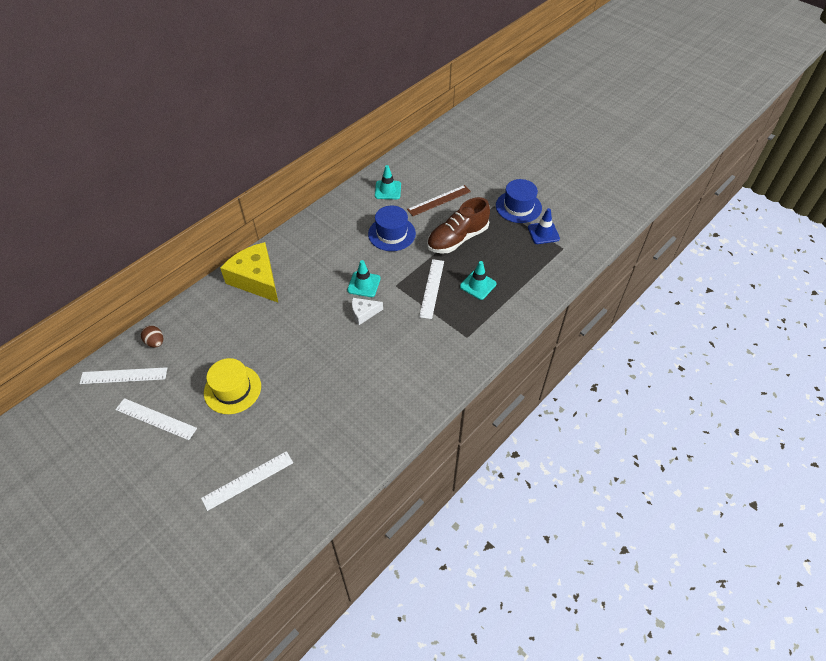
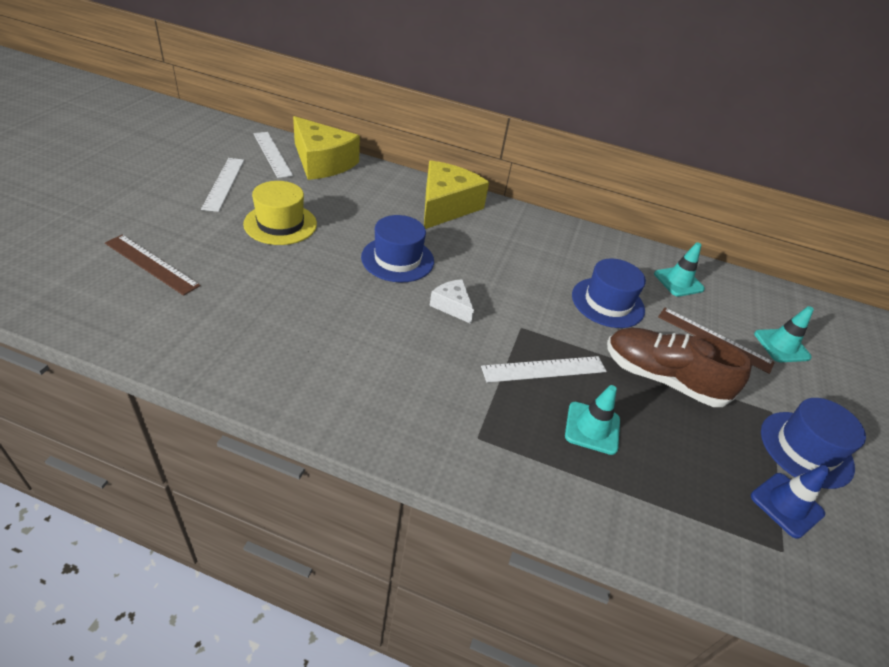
camera: 60 degrees right, 10 degrees down
(155, 342) = (322, 162): brown egg -> yellow cheese
(248, 480) = (151, 264): white ruler -> brown ruler
(305, 328) = (397, 259): none -> blue hat
(364, 284) = (500, 295): turquoise traffic cone -> turquoise traffic cone (781, 346)

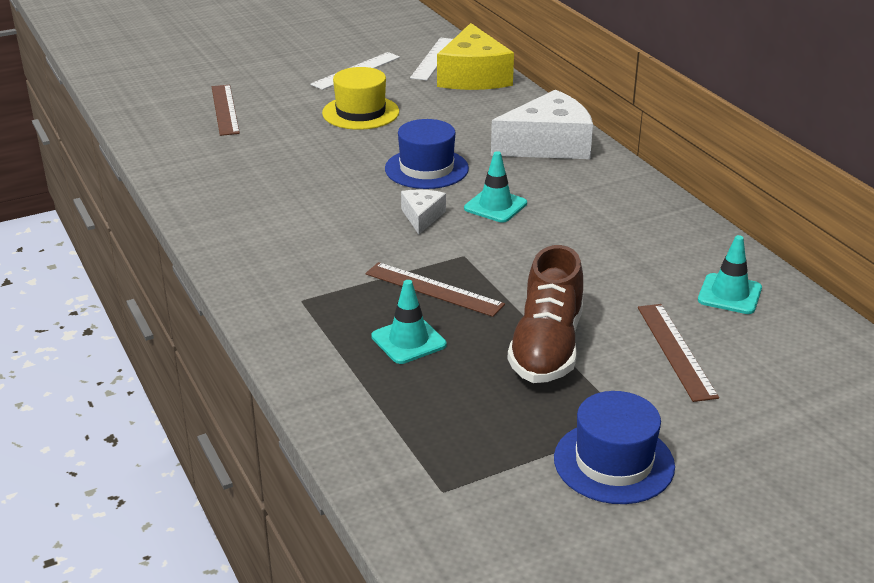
camera: 50 degrees right, 10 degrees down
(446, 206) = (548, 145): yellow cheese -> white cheese
(544, 369) = (433, 289): white ruler -> brown ruler
(607, 302) = (596, 275): blue hat -> none
(662, 378) = (547, 347): brown shoe -> brown shoe turned 150 degrees counterclockwise
(781, 346) = (764, 393): turquoise traffic cone -> turquoise traffic cone (495, 206)
(786, 505) = (507, 474): blue traffic cone -> none

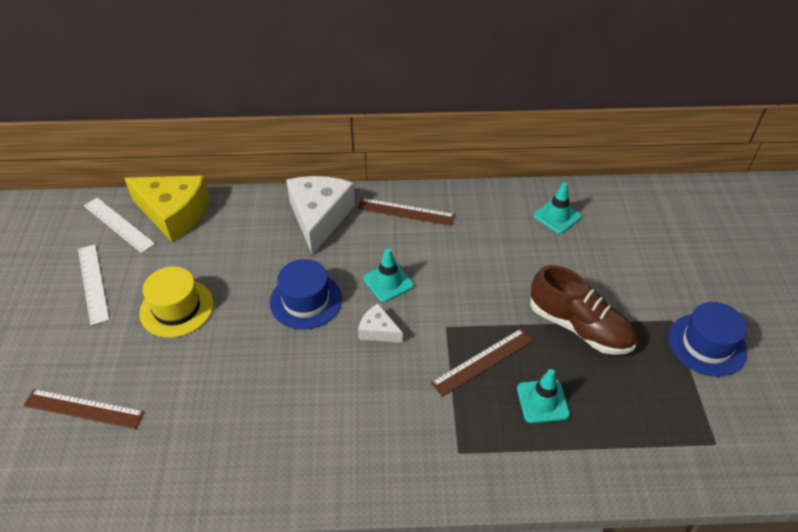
camera: 65 degrees left, 15 degrees up
(676, 351) = (606, 267): brown ruler -> brown ruler (406, 212)

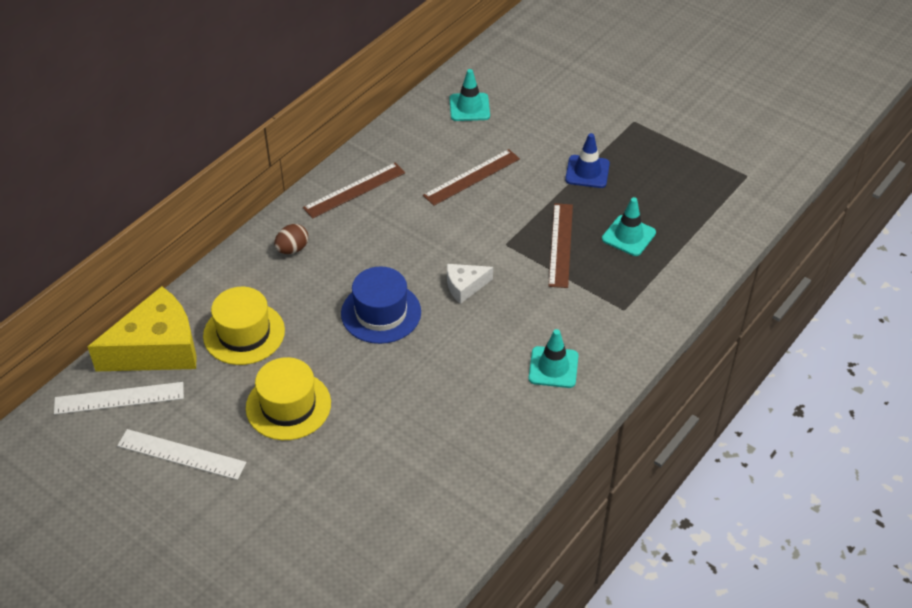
camera: 50 degrees left, 0 degrees up
(84, 408) = (336, 527): brown ruler -> brown ruler (471, 177)
(222, 244) = (244, 333): none -> yellow hat
(319, 218) = (292, 249): white cheese -> brown egg
(388, 282) = (421, 249): turquoise traffic cone -> turquoise traffic cone (553, 367)
(579, 327) = (587, 172): brown shoe -> blue traffic cone
(707, 344) = (671, 120): blue hat -> none

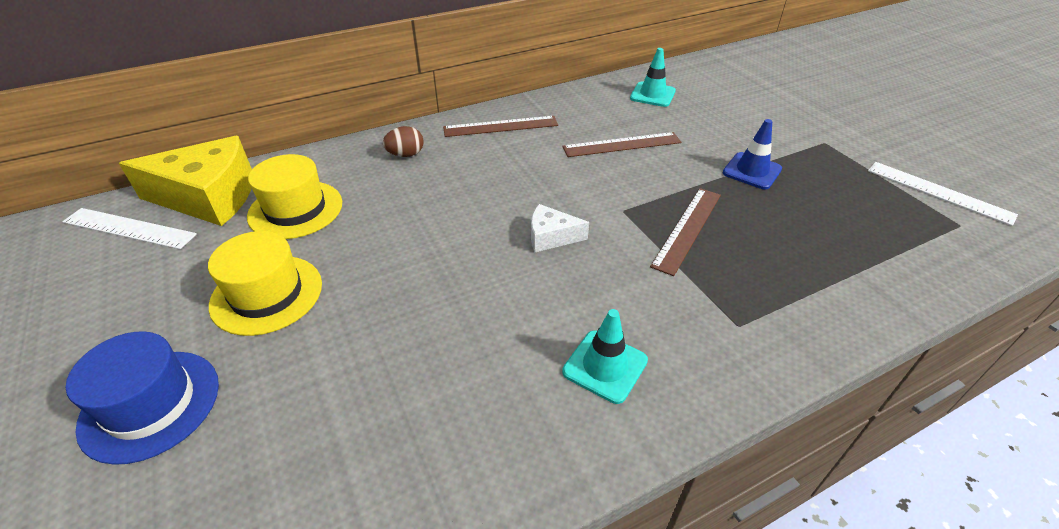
camera: 25 degrees right, 5 degrees down
(181, 454) = (115, 304): white ruler -> white ruler (938, 192)
(381, 313) = (442, 234): blue hat -> blue hat (150, 404)
(628, 236) = (778, 244): turquoise traffic cone -> none

